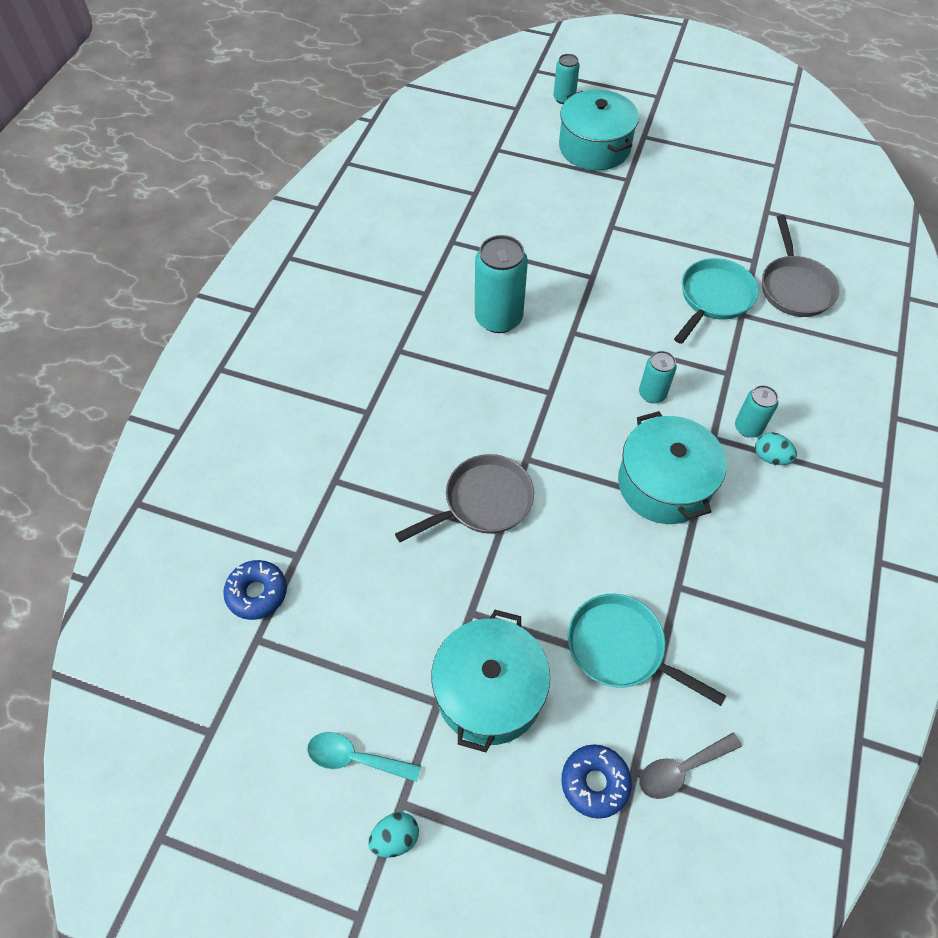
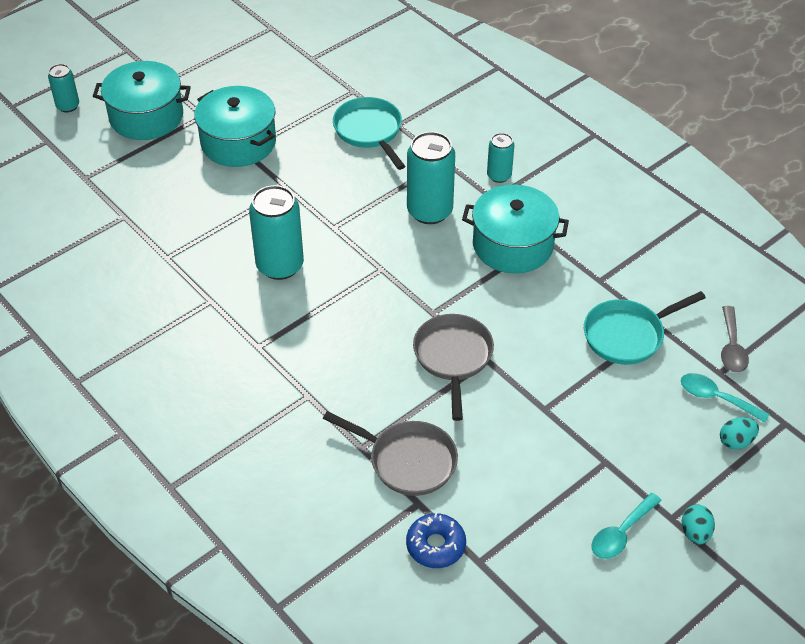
camera: 60 degrees left, 10 degrees down
(489, 691) = (615, 427): turquoise pot -> turquoise pot (238, 142)
(595, 782) = (716, 398): blue donut -> turquoise spoon
(652, 394) = (429, 211): turquoise can -> turquoise can, size x1.80
(770, 457) = (531, 177): turquoise egg -> turquoise egg (736, 441)
(794, 287) = (396, 84): grey pan -> grey pan (407, 461)

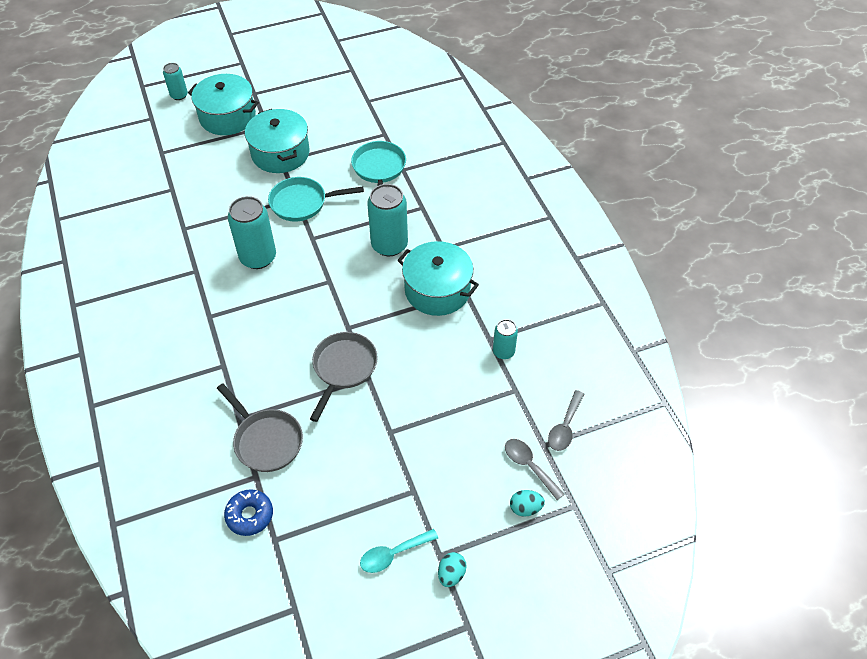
camera: 20 degrees right, 5 degrees up
(499, 176) = (457, 231): turquoise can -> turquoise can (503, 352)
(627, 335) = (486, 391): turquoise pan -> turquoise pan (302, 203)
(716, 398) = (529, 466): turquoise spoon -> grey spoon

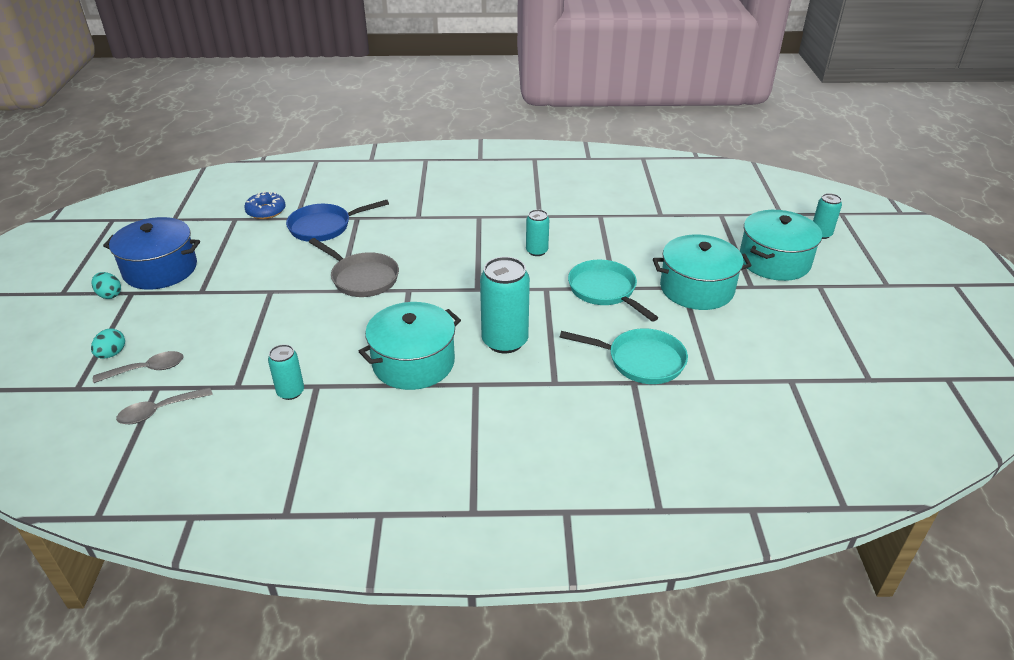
camera: 110 degrees right, 15 degrees down
(258, 257) = (537, 251): turquoise can -> turquoise can, size x0.55
(266, 440) = (324, 227): grey pan -> blue pan
(302, 203) = (605, 291): turquoise pan -> turquoise pan turned 45 degrees counterclockwise
(393, 554) = (160, 269): turquoise spoon -> blue pot
(565, 427) = (159, 411): grey spoon -> grey spoon turned 75 degrees counterclockwise

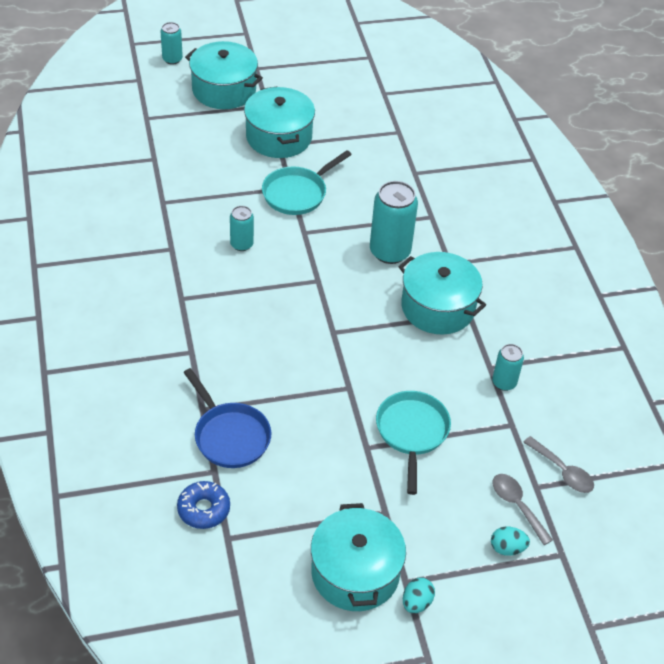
camera: 105 degrees left, 10 degrees up
(160, 269) = (355, 572): blue pot -> turquoise pot
(362, 278) = (323, 374): grey pan -> none
(641, 361) = (388, 169): turquoise pan -> turquoise pan (412, 432)

